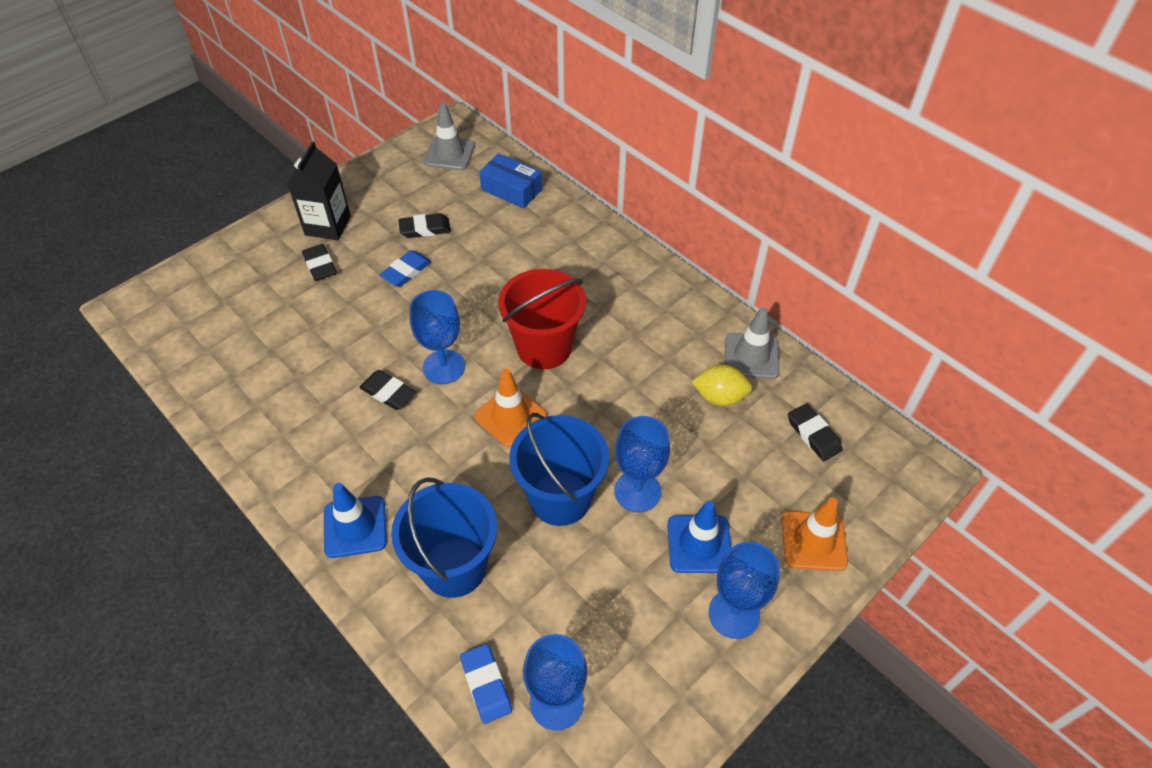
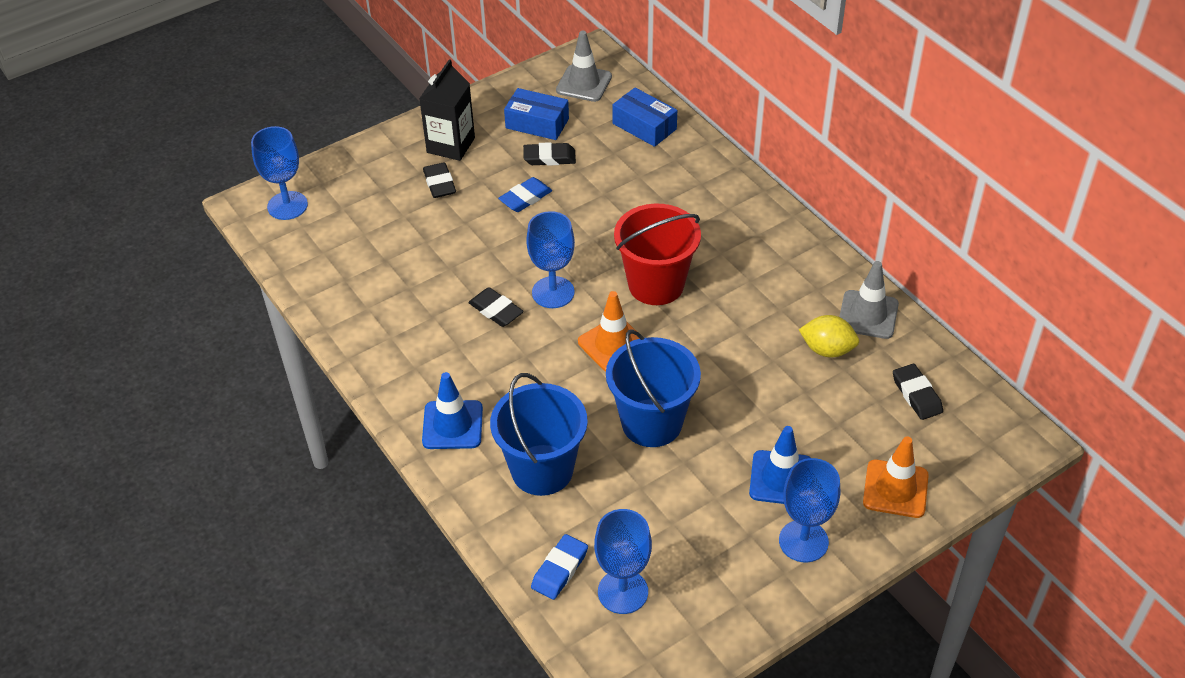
camera: 10 degrees right, 5 degrees down
(409, 196) = (537, 123): none -> blue box
(486, 685) = (560, 570): blue eraser -> blue eraser turned 45 degrees clockwise
(637, 491) = (728, 425): blue goblet -> blue goblet (287, 206)

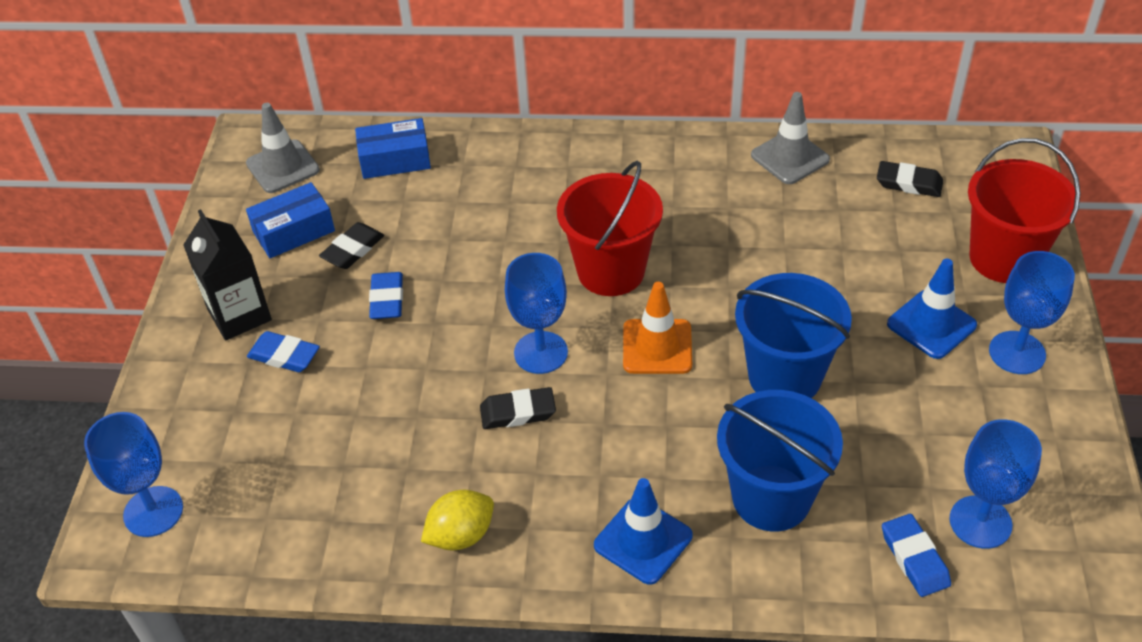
camera: 50 degrees left, 0 degrees up
(439, 183) = (284, 356): black eraser -> blue eraser
(827, 350) = (806, 206): yellow lemon -> yellow lemon (461, 535)
(895, 489) = (1004, 258): orange traffic cone -> red bucket

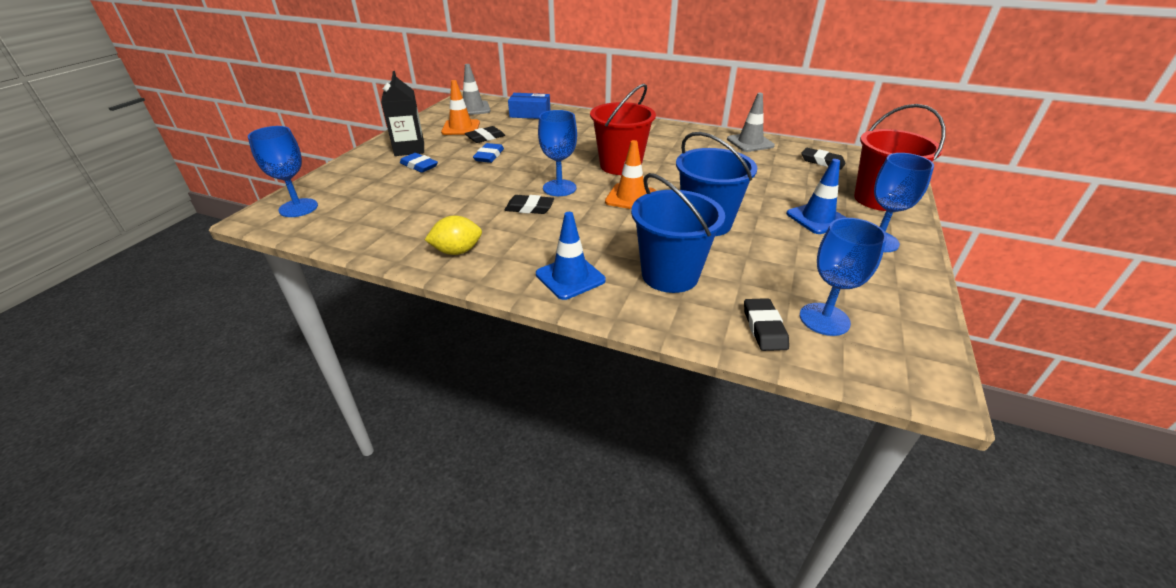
camera: 15 degrees right, 10 degrees down
(294, 231) = (461, 128): blue box -> orange traffic cone
(914, 558) = (764, 328): blue eraser -> black eraser

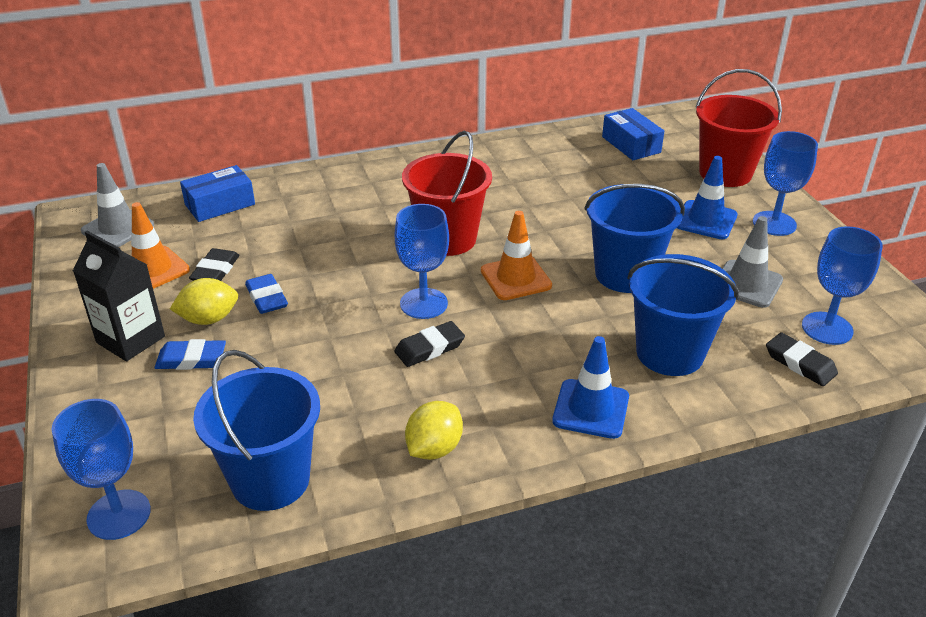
camera: 40 degrees left, 0 degrees up
(369, 225) = (270, 480): none -> blue bucket
(451, 154) = (209, 319): none -> yellow lemon
(750, 142) = (537, 146): grey traffic cone -> grey traffic cone (747, 284)
(822, 161) = (631, 144): black eraser -> blue box

